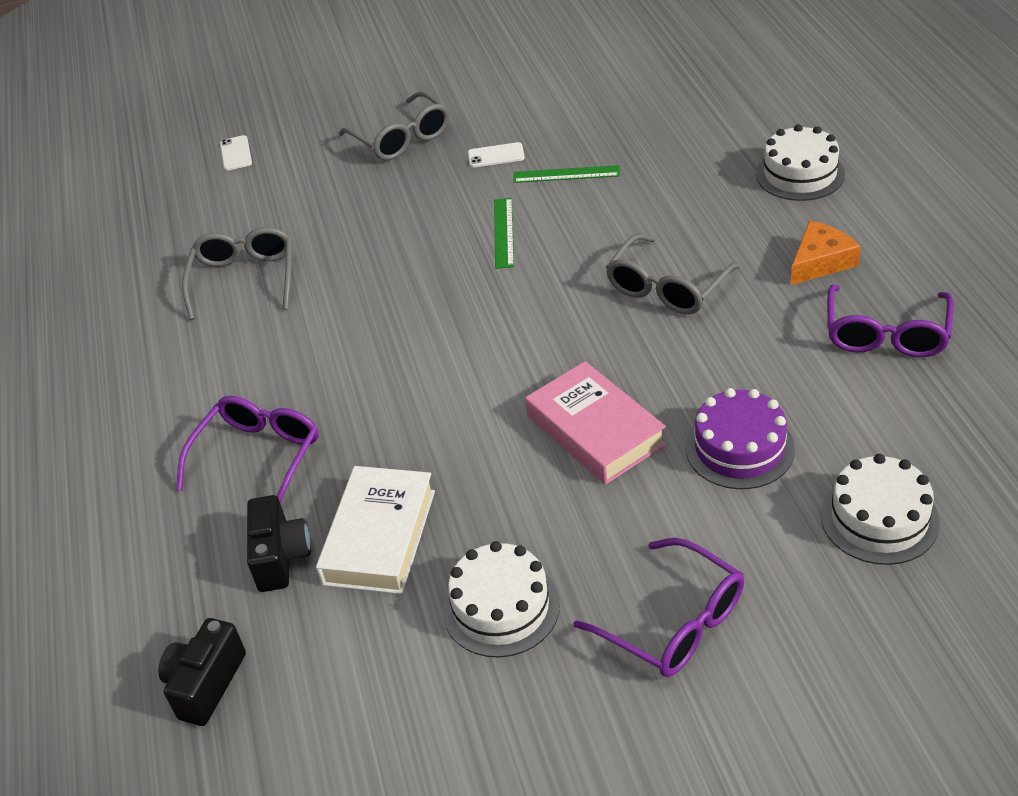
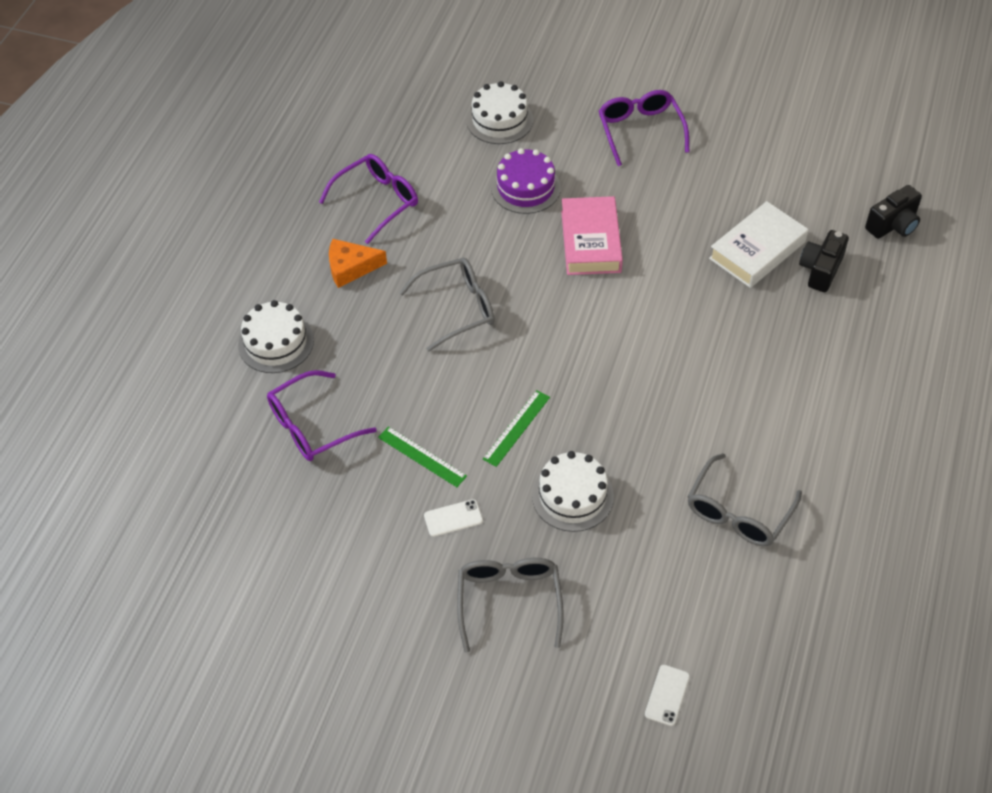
camera: 150 degrees left, 10 degrees up
(258, 457) = (803, 343): purple glasses -> purple glasses (311, 426)
(496, 155) = (453, 518): white phone -> white phone turned 45 degrees counterclockwise
(501, 607) = (717, 180): white cake -> white cake (572, 496)

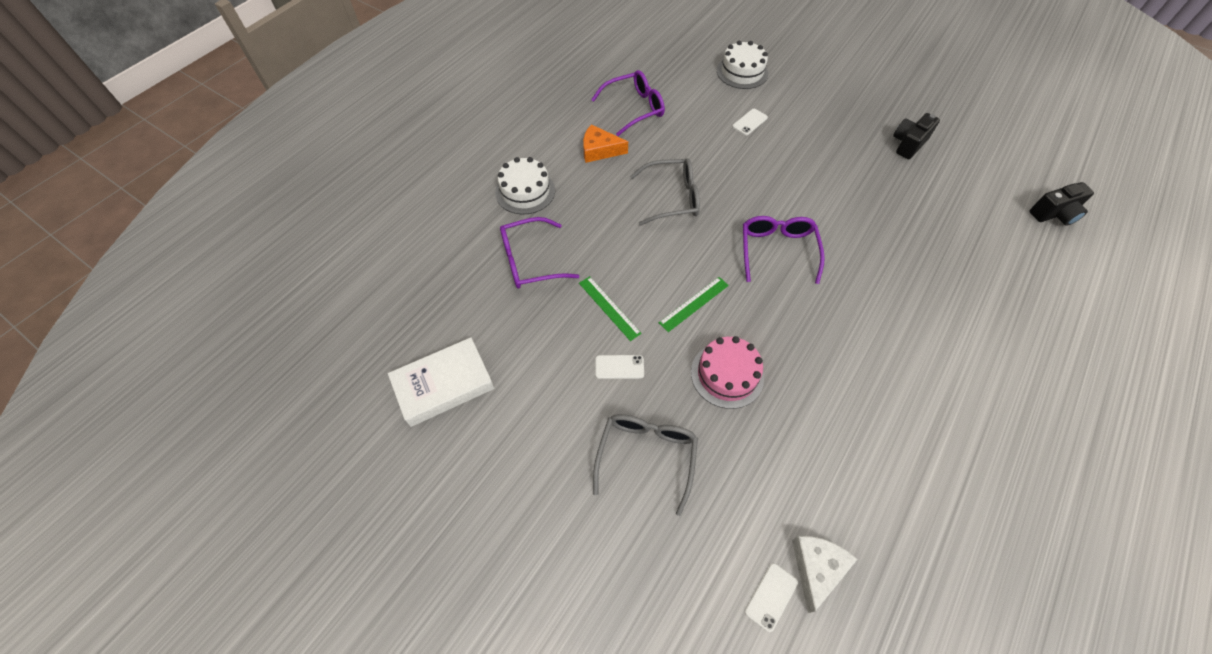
camera: 15 degrees right, 5 degrees up
(525, 187) = (749, 122): purple cake -> white phone
(572, 496) = (727, 374): white cake -> pink cake
(591, 241) = (792, 171): pink book -> none
(640, 130) = (849, 100): purple glasses -> purple glasses (777, 250)
(705, 658) = (816, 568): none -> white cheese
(738, 512) = (874, 431): grey glasses -> none
(757, 250) = (930, 208): white book -> white book (444, 385)
(820, 270) = (984, 236): black camera -> black camera (908, 144)

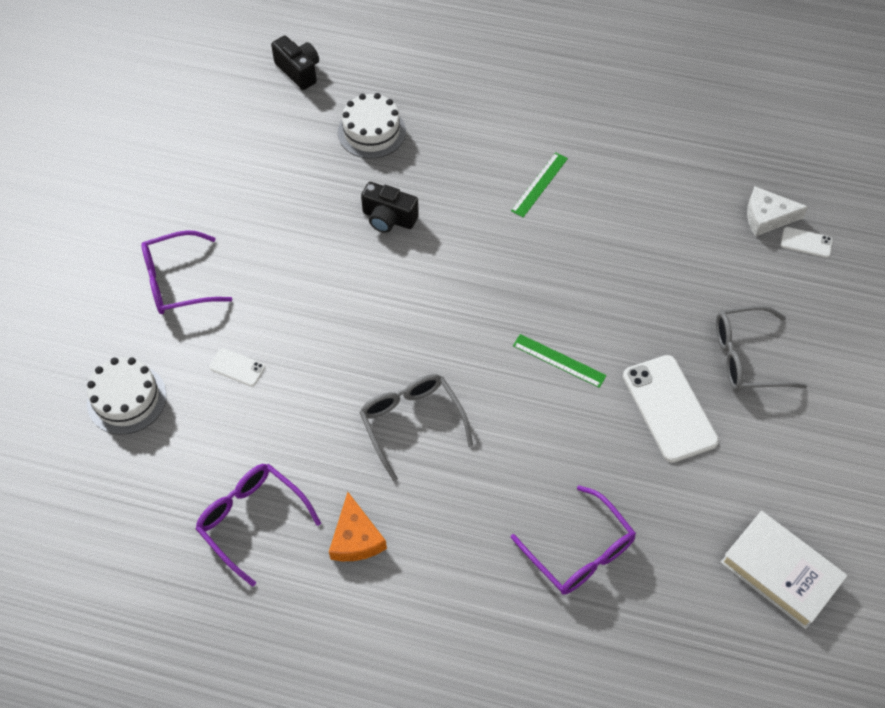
camera: 110 degrees left, 0 degrees up
(525, 191) = (470, 606): white cake -> white cake (371, 132)
(609, 307) = (603, 441): green ruler -> green ruler (539, 184)
(619, 367) = (669, 408): white phone -> white phone, size x2.08
(727, 374) = (628, 312): pink cake -> none
(777, 250) = (450, 298): purple glasses -> purple glasses (177, 282)
(908, 144) = (227, 196): black camera -> black camera (388, 218)

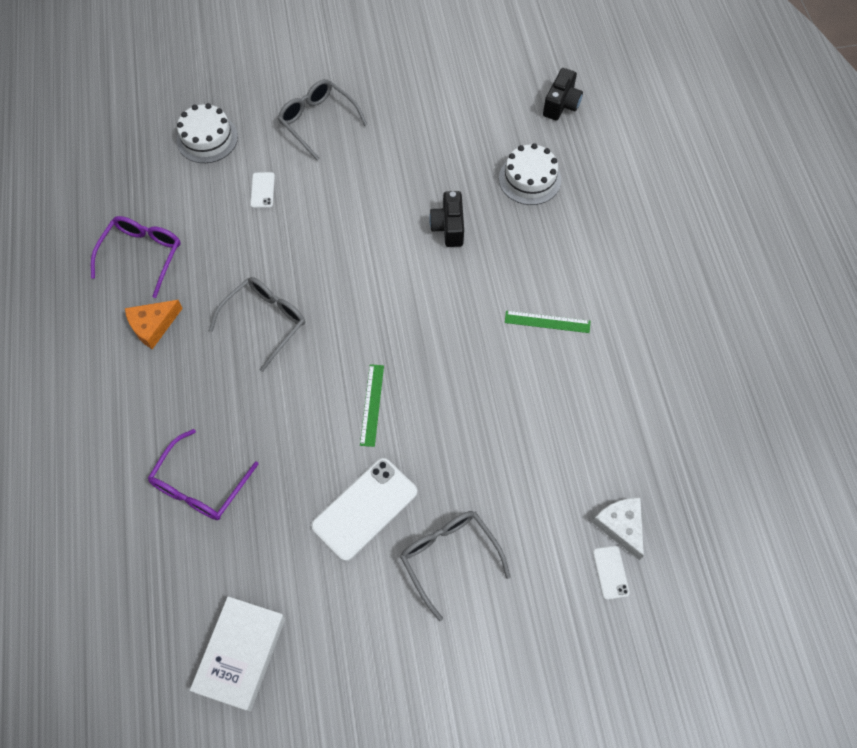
camera: 65 degrees right, 5 degrees up
(177, 282) = (317, 121): purple glasses -> grey glasses

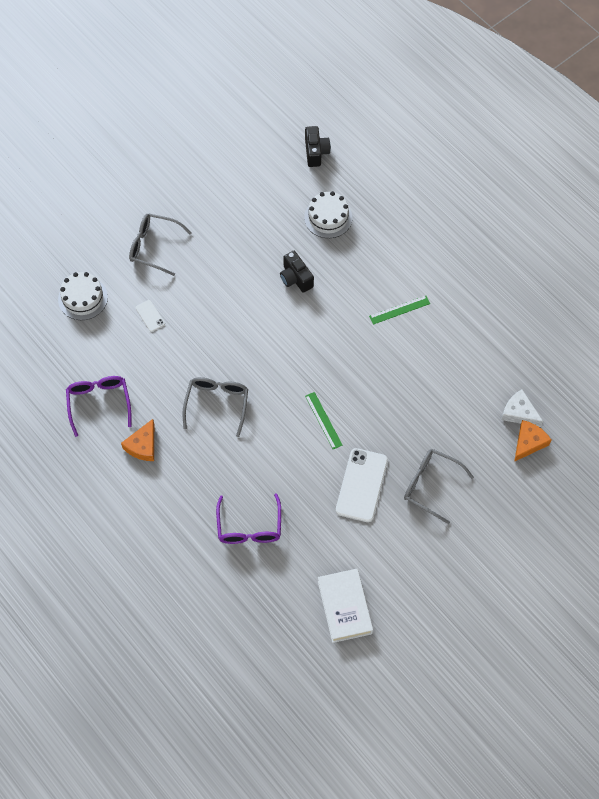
camera: 30 degrees left, 0 degrees up
(610, 572) = (529, 443): white phone -> orange cheese

